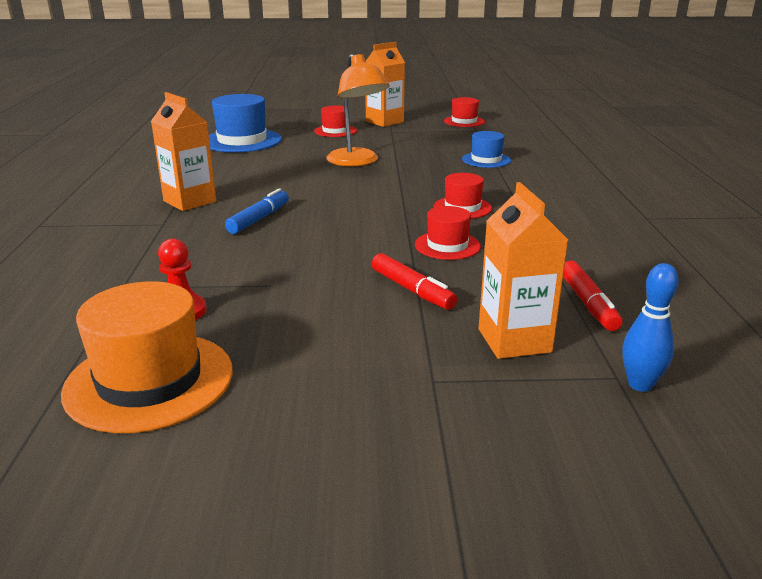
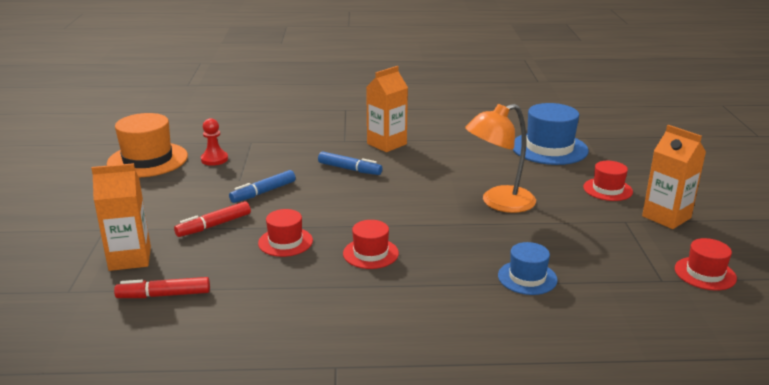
camera: 90 degrees right, 0 degrees up
(316, 265) = (263, 192): none -> blue marker
(640, 384) = (54, 298): blue bowling pin -> none

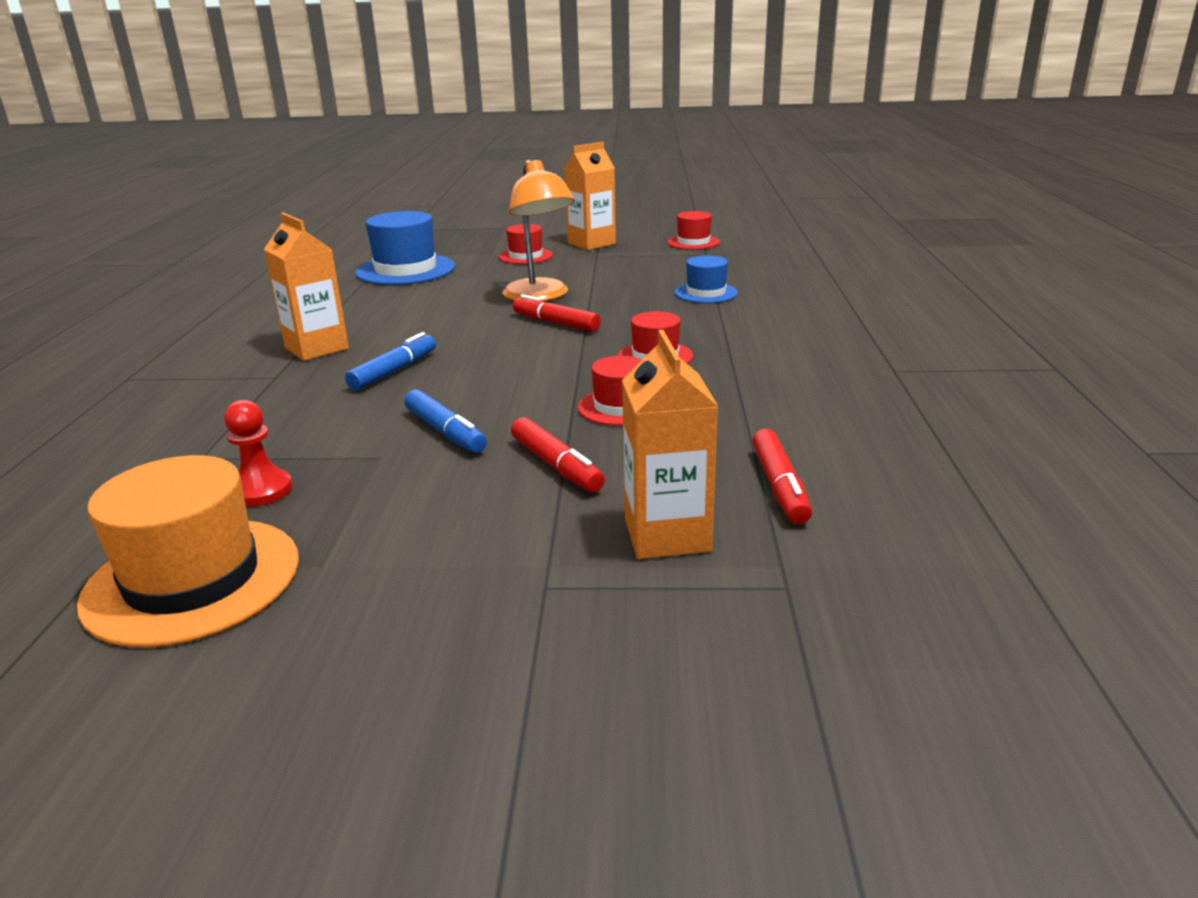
camera: 85 degrees left, 0 degrees up
(438, 212) = (555, 323): none -> red marker

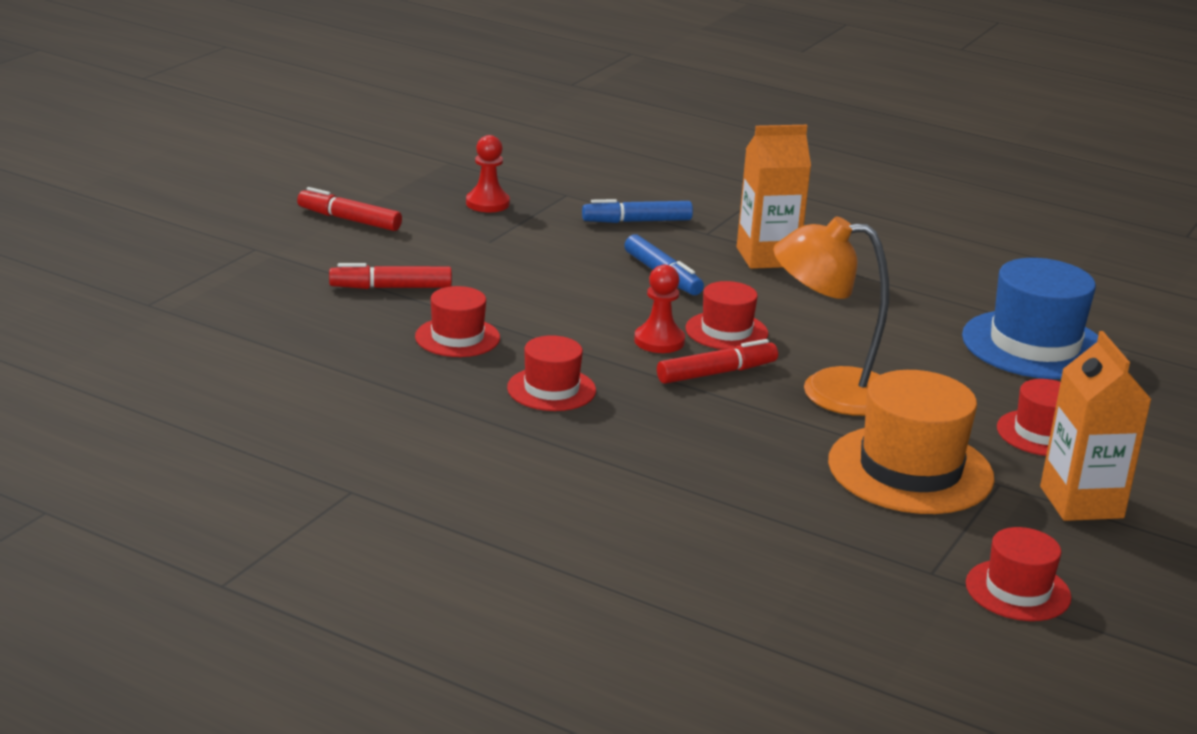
camera: 115 degrees right, 0 degrees up
(192, 580) = (399, 177): orange hat -> orange hat (910, 470)
(445, 432) = (502, 267): blue marker -> blue marker (637, 221)
(482, 333) = (726, 331): none -> red hat
(527, 346) = (659, 341): none -> red pawn
(667, 535) = (250, 292): orange carton -> none
(706, 293) = (729, 494): blue hat -> none
(779, 486) = (245, 346): red marker -> red marker (349, 220)

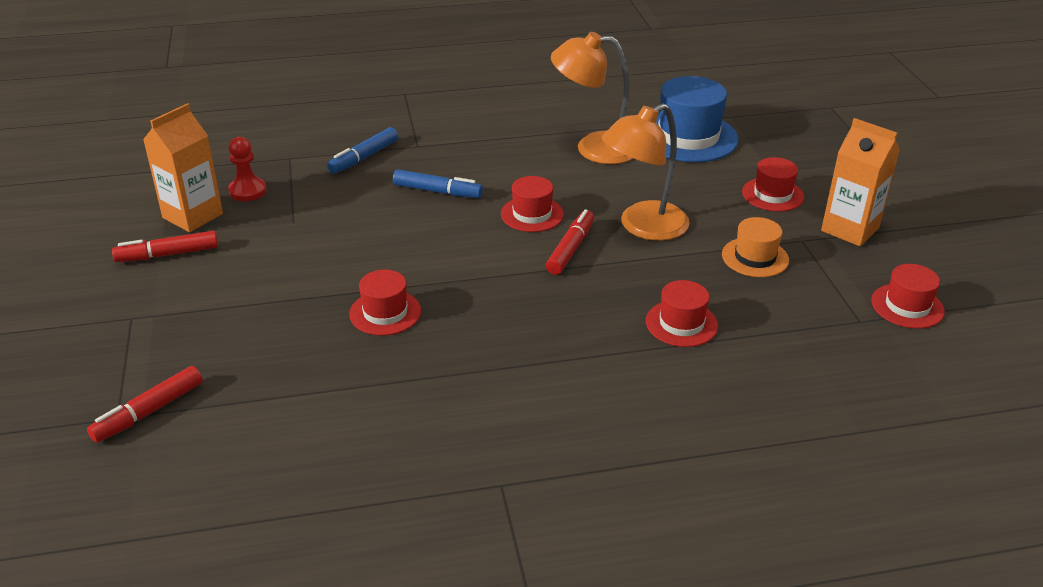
camera: 40 degrees left, 10 degrees up
(391, 287) = (281, 297): red marker -> red marker (149, 412)
(551, 389) = (500, 319): red hat -> red hat (681, 323)
(659, 341) = (507, 243): red pawn -> none
(767, 257) = (476, 146): orange carton -> orange carton (192, 216)
(898, 309) = (593, 148): none -> orange lamp
(910, 470) = (755, 257): orange hat -> orange hat, size x0.57

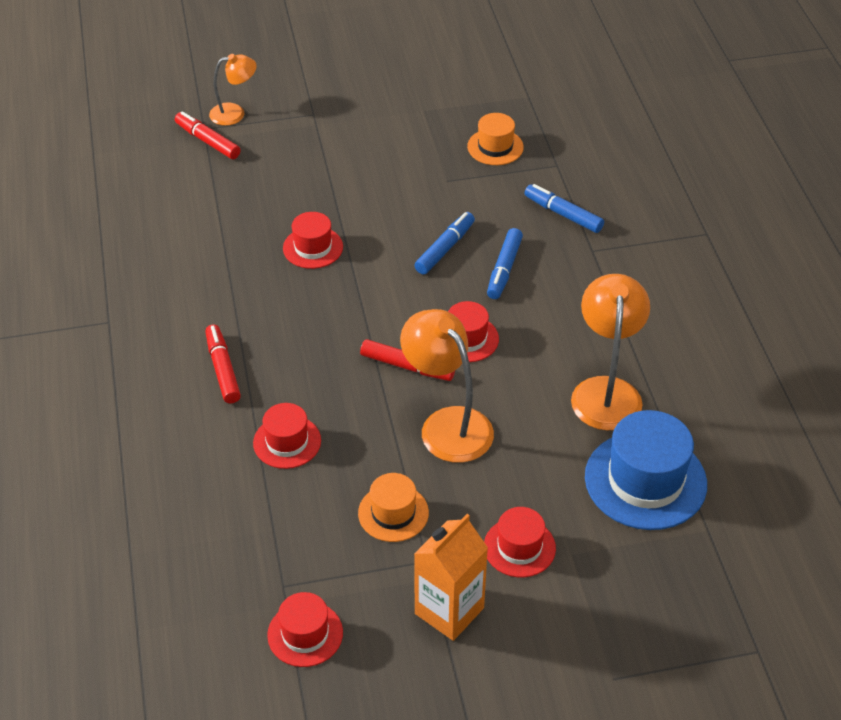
camera: 90 degrees right, 10 degrees up
(96, 388) = (235, 113): none -> orange lamp
(168, 254) = (395, 118): red marker -> red marker (223, 369)
(192, 216) = (453, 121): orange carton -> none
(247, 191) = (495, 147): red pawn -> orange hat
(402, 224) = (445, 248): none -> blue marker

